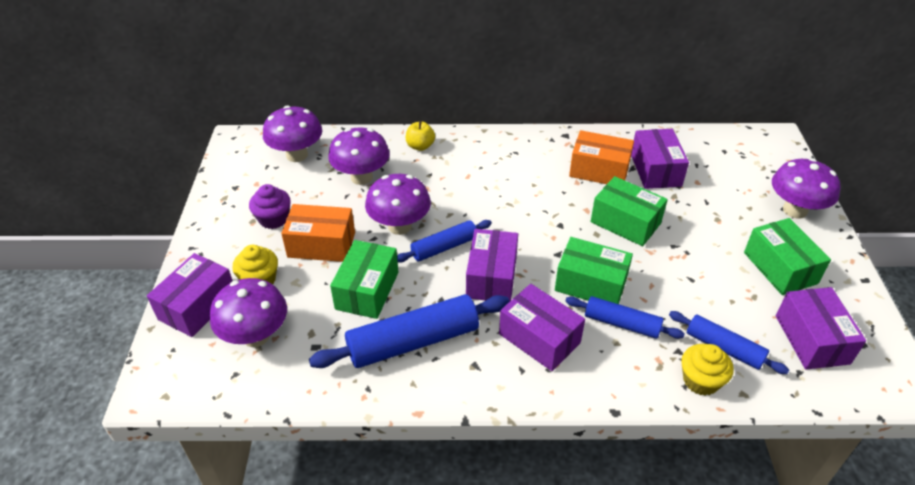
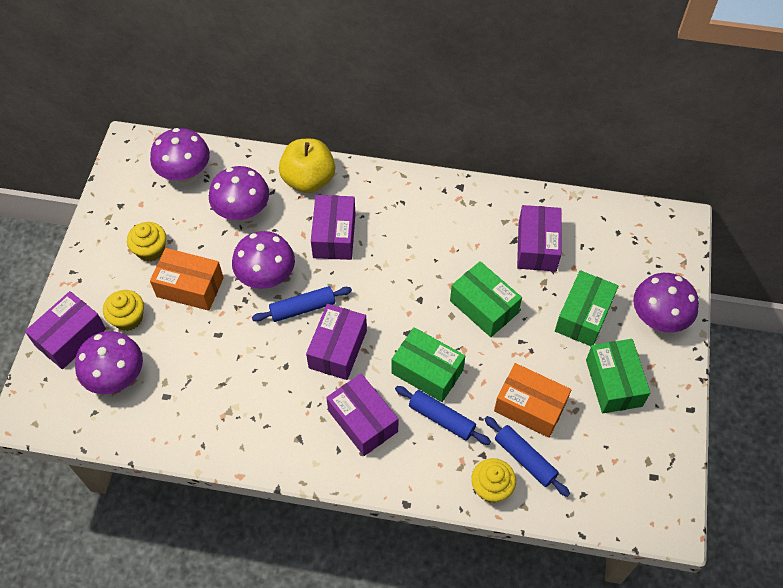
camera: 10 degrees right, 15 degrees up
(273, 219) = (151, 250): purple cupcake -> yellow cupcake
(367, 290) = (222, 345): green box -> green box (583, 316)
(413, 341) = (251, 405): blue rolling pin -> none
(420, 146) = (308, 180): yellow apple -> yellow apple, size x1.83
(599, 170) = (479, 238): orange box -> orange box (530, 407)
(811, 339) = (609, 464): purple box -> purple box (334, 236)

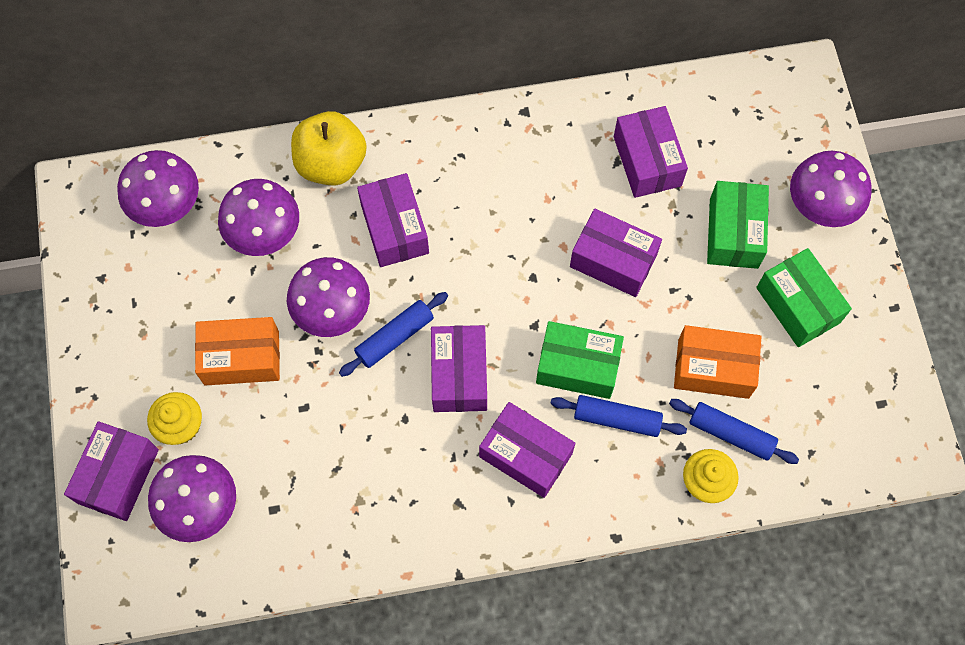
camera: 20 degrees left, 10 degrees up
(151, 250) = (169, 325): yellow cupcake -> none
(484, 307) = (613, 261): green box -> purple box

